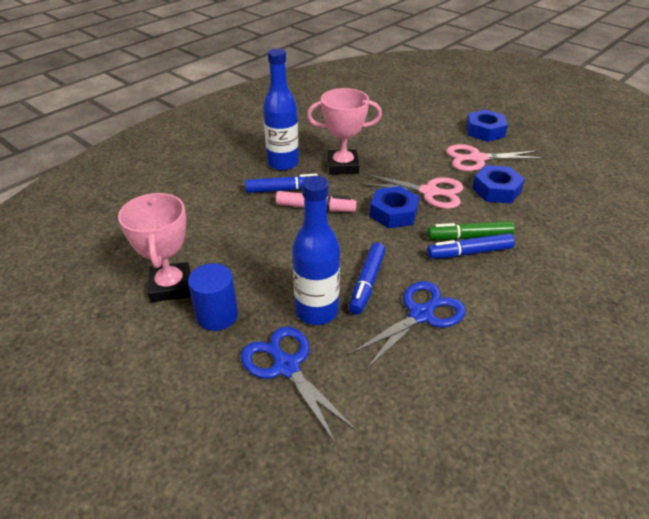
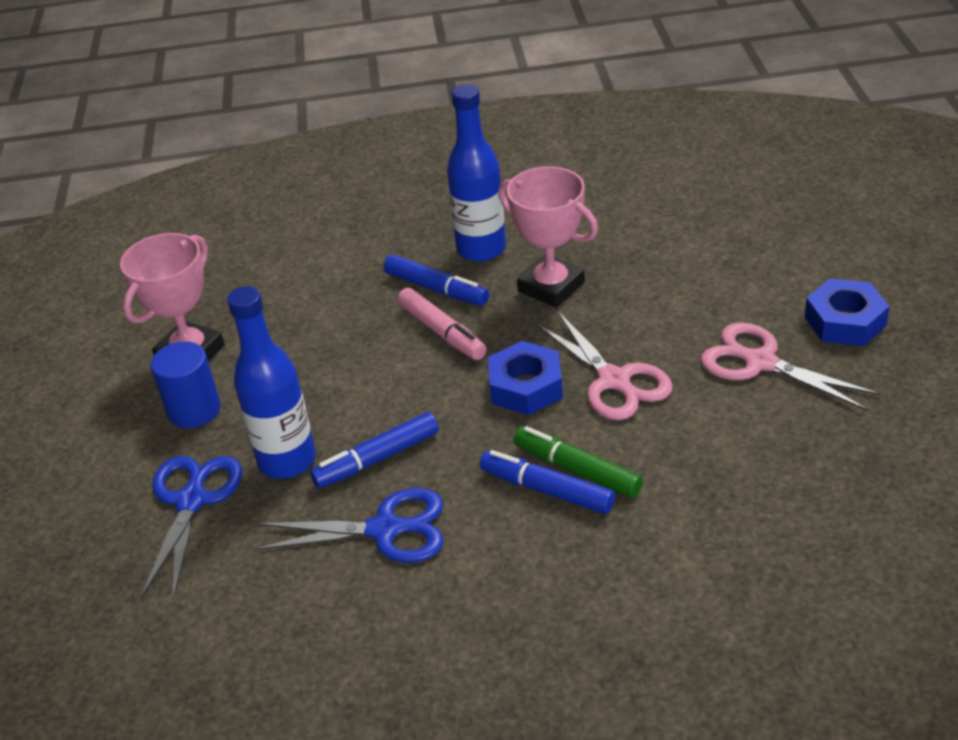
camera: 45 degrees right, 0 degrees up
(496, 190) = (715, 424): blue nut -> none

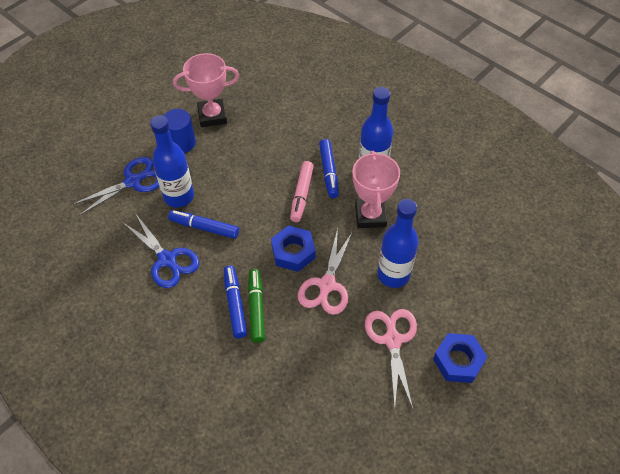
camera: 45 degrees right, 15 degrees up
(663, 312) = (393, 275): none -> blue bottle

